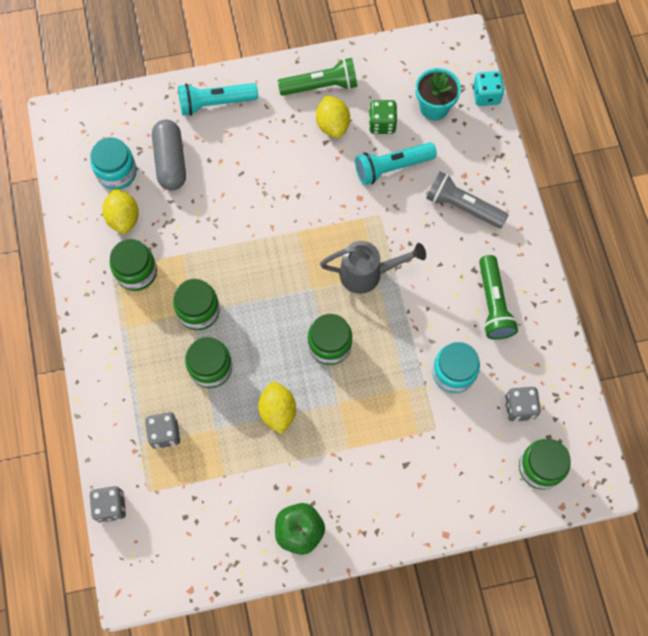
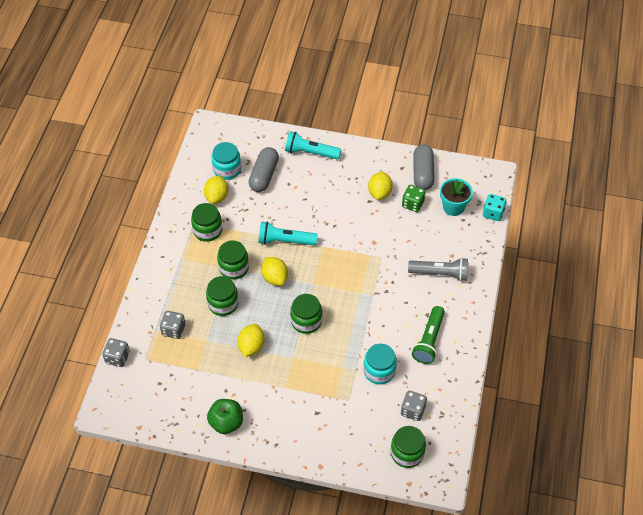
camera: 25 degrees right, 15 degrees down
(259, 302) = (275, 278): none -> yellow lemon
(321, 86) = (384, 167): green flashlight -> none
(368, 274) = (355, 289): grey watering can -> none
(373, 75) = (423, 173): none -> grey capsule
(392, 167) = (405, 232): turquoise flashlight -> turquoise flashlight (285, 241)
(462, 207) = (440, 273): grey flashlight -> grey flashlight turned 135 degrees clockwise

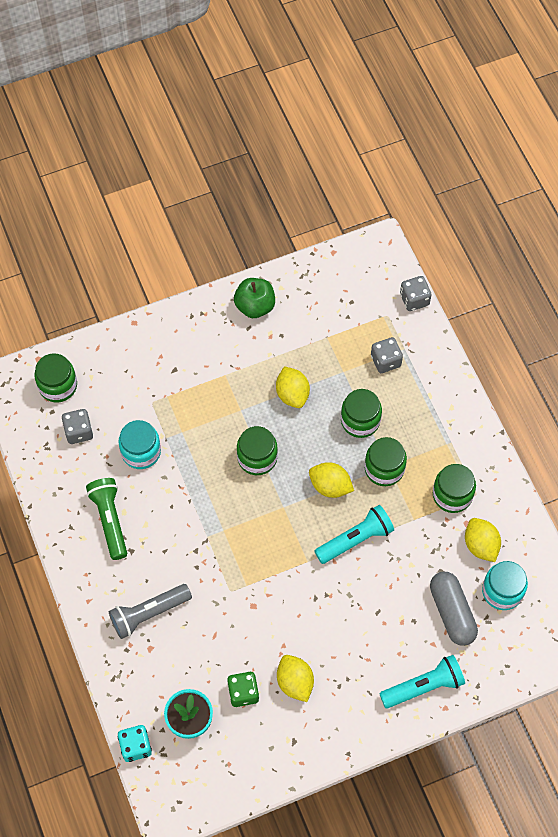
camera: 145 degrees right, 10 degrees up
(423, 173) = (261, 750): grey capsule -> none

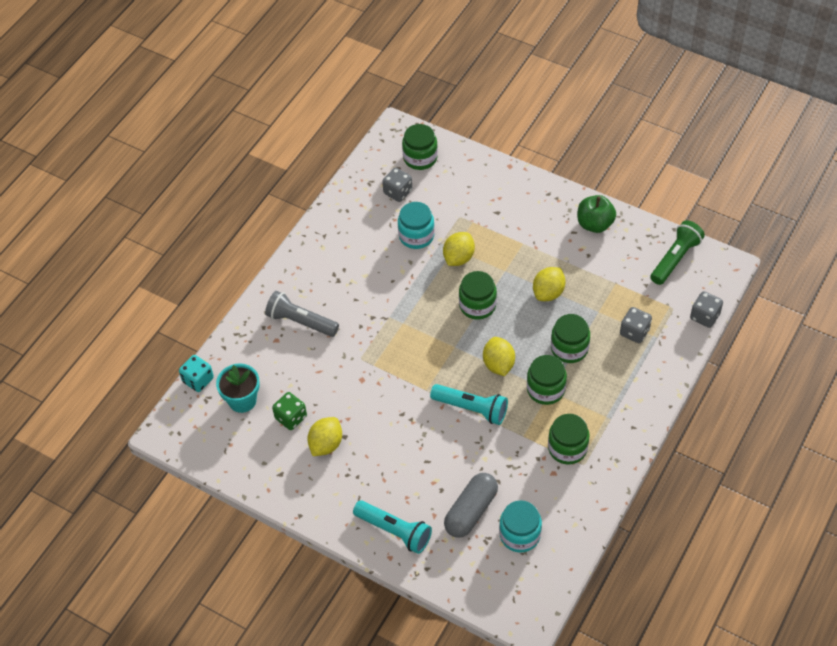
camera: 55 degrees right, 10 degrees down
(110, 520) = (349, 253): green flashlight -> green flashlight (675, 259)
(480, 545) = (544, 495): yellow lemon -> yellow lemon (458, 258)

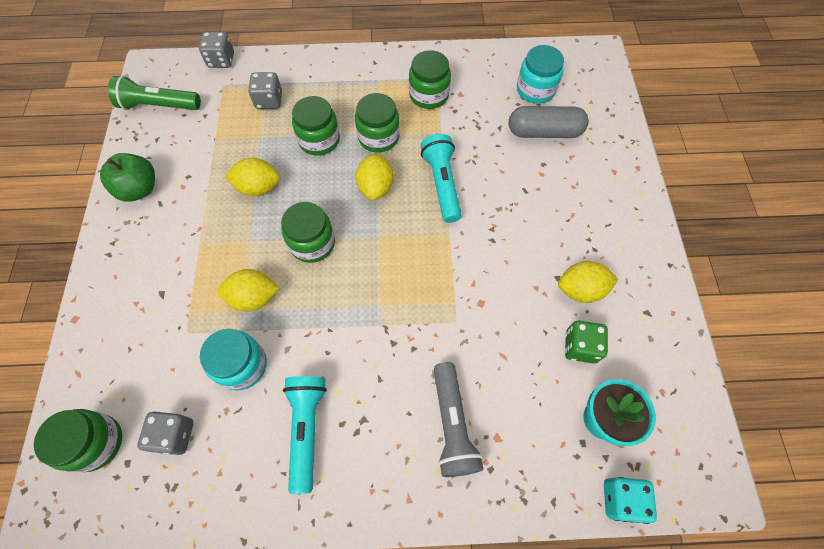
camera: 125 degrees left, 10 degrees up
(394, 531) = (612, 177): turquoise flashlight -> turquoise flashlight (306, 429)
(498, 364) = (376, 187): yellow lemon -> yellow lemon turned 45 degrees counterclockwise

